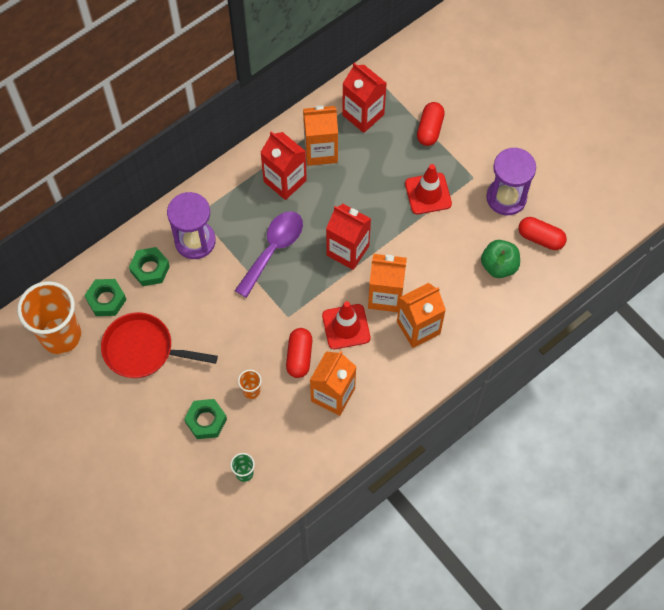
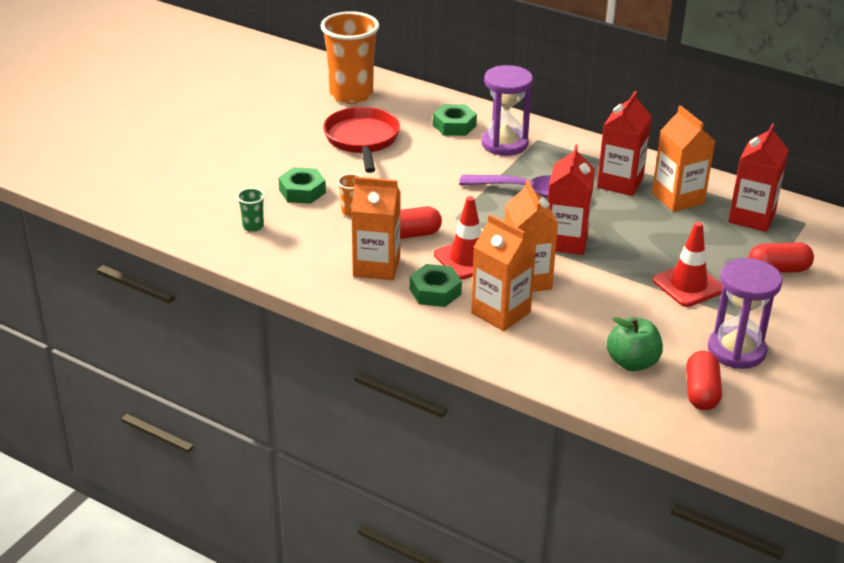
camera: 70 degrees right, 30 degrees down
(106, 300) = (404, 109): green nut -> green nut (435, 291)

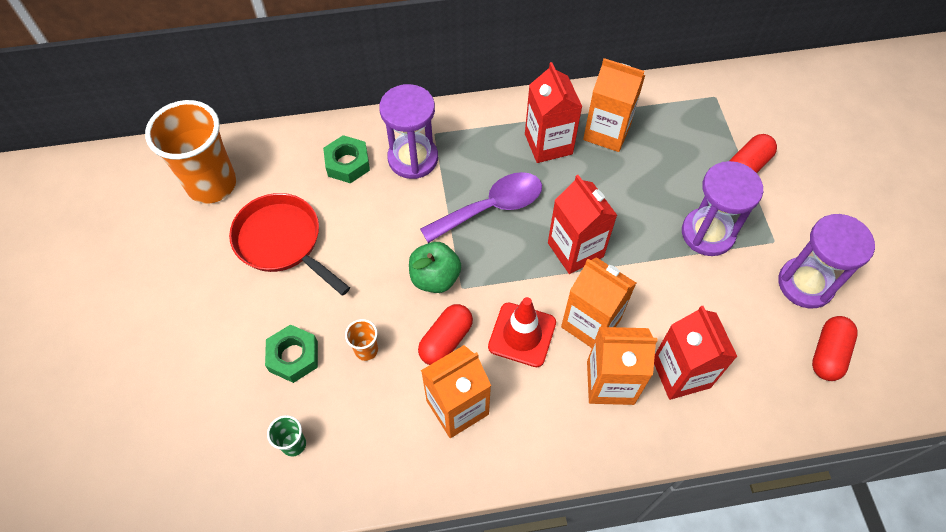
camera: 40 degrees left, 25 degrees up
(435, 291) = (536, 399): green nut -> none
(632, 362) = (755, 360): green apple -> green apple (435, 278)
(688, 285) = (707, 233): red traffic cone -> purple hourglass
(701, 392) = (828, 354): red capsule -> red capsule turned 60 degrees clockwise
(751, 217) = (676, 117): red carton -> red carton (681, 373)

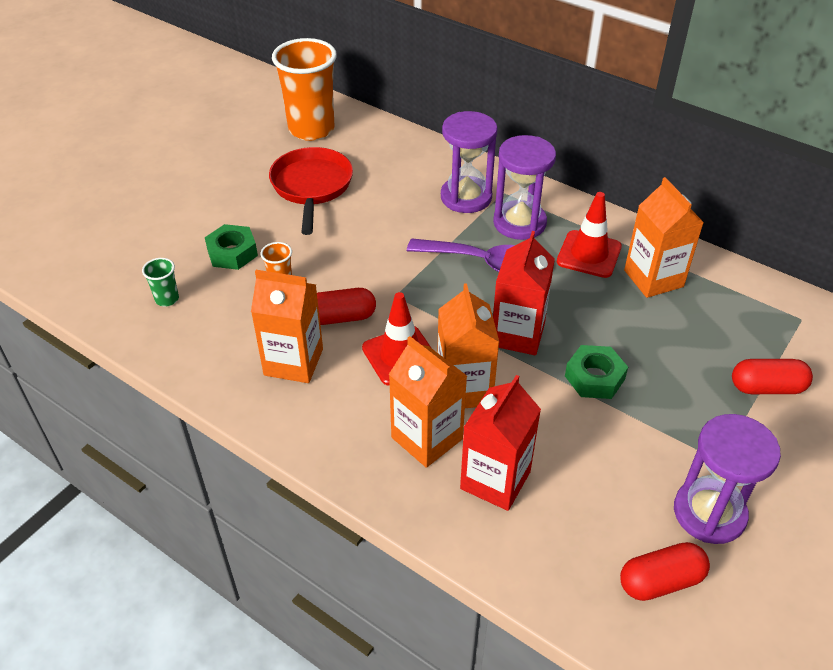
camera: 45 degrees right, 15 degrees down
(347, 163) = (415, 171): green nut -> green nut (594, 377)
(435, 278) = (384, 276): green apple -> none
(548, 144) = (589, 254): red carton -> red traffic cone
(707, 233) = (656, 406): purple hourglass -> purple hourglass (519, 223)

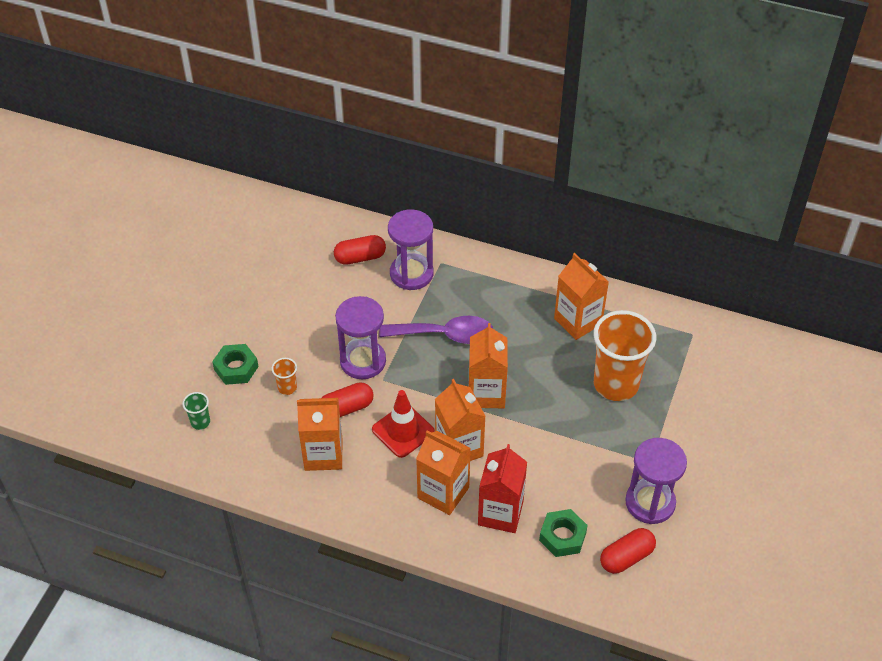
camera: 15 degrees left, 5 degrees up
(311, 129) = (255, 228): orange cup -> orange cup (616, 384)
(312, 187) = (278, 289): red pan -> none
(517, 334) = (486, 393): red carton -> orange carton
(519, 223) = (462, 290): purple hourglass -> purple hourglass (363, 361)
(589, 254) = (524, 309): red traffic cone -> none
(594, 377) = (551, 417): green nut -> green nut (562, 536)
(766, 387) = (675, 398): red capsule -> red capsule (360, 257)

